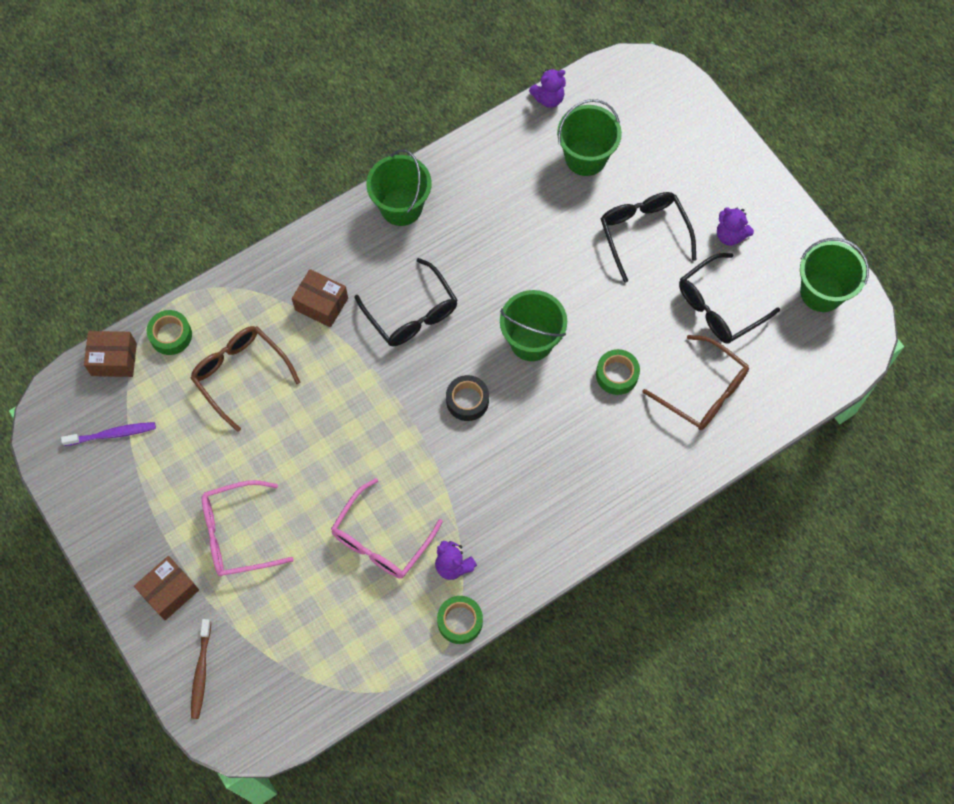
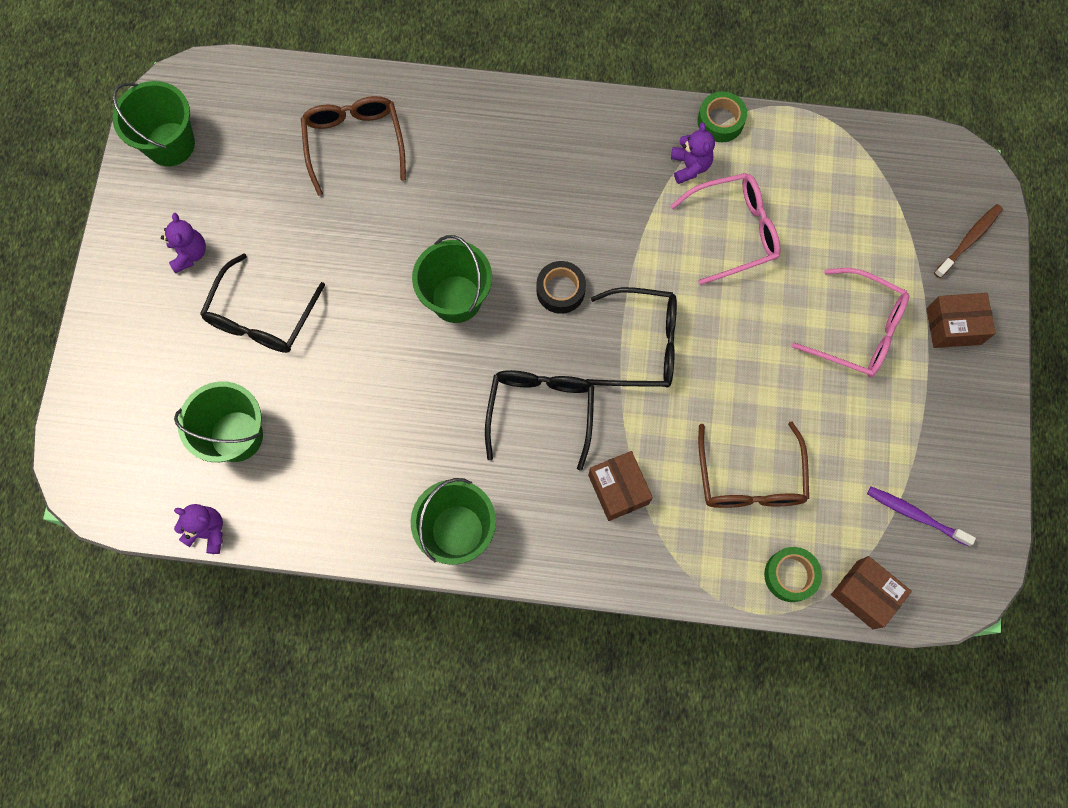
camera: 140 degrees left, 5 degrees up
(617, 375) = (411, 212): green tape -> none
(719, 306) = (267, 200): black glasses -> black glasses (642, 344)

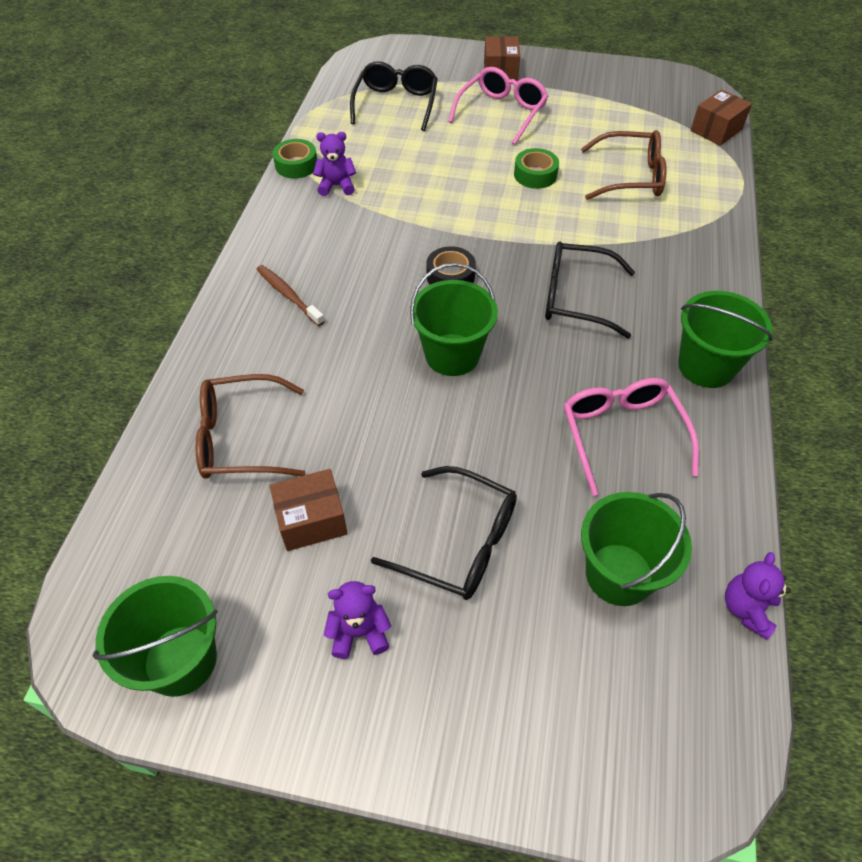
camera: 85 degrees left, 20 degrees down
(618, 489) = (649, 252): brown box -> brown box (311, 520)
(642, 344) = (509, 227): black glasses -> black glasses (396, 104)
(734, 231) = (405, 166): pink glasses -> pink glasses (622, 435)
(790, 575) = (708, 163): green tape -> green tape (535, 175)
(915, 515) = (650, 102): purple toothbrush -> none
(969, 240) = (431, 58): brown toothbrush -> brown toothbrush (288, 295)

